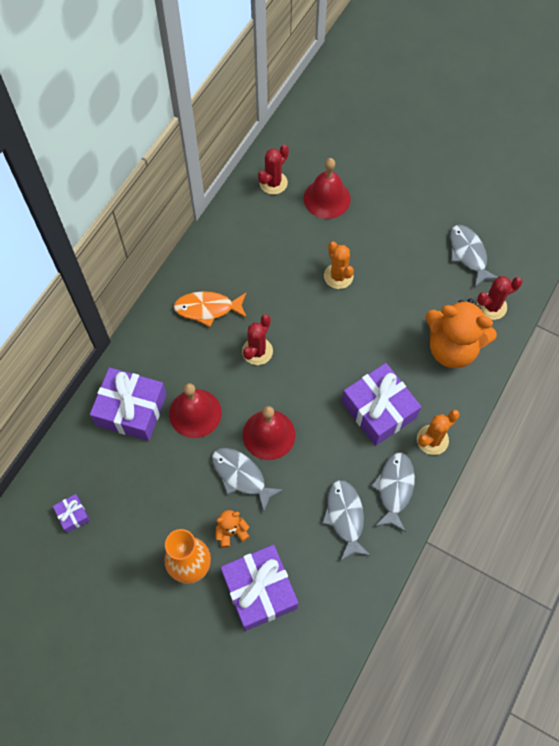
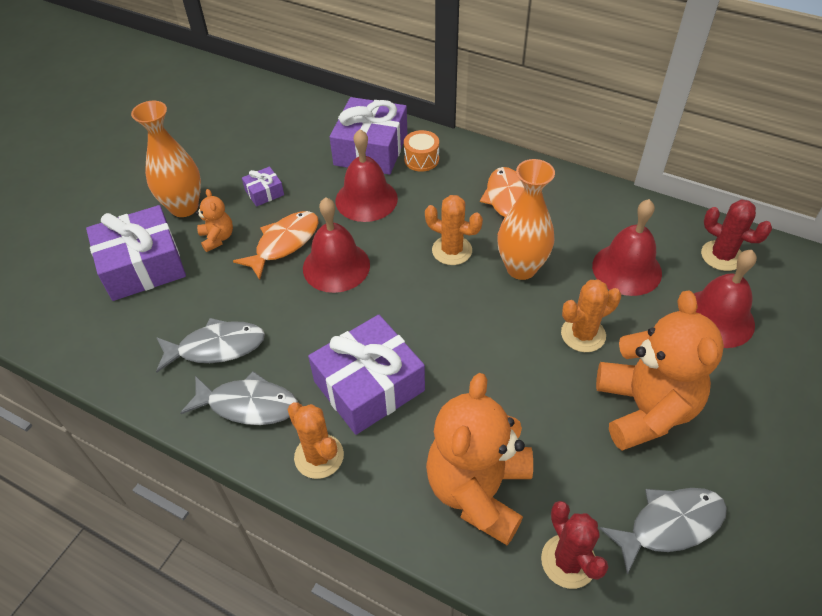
camera: 90 degrees right, 15 degrees down
(73, 515) = (256, 120): purple gift -> purple gift (264, 192)
(150, 369) = (421, 159): none -> orange drum
(241, 476) = (284, 243): grey fish -> orange fish
(257, 351) = (452, 250): red cactus -> orange cactus
(278, 306) = (521, 268): none -> orange vase
(282, 241) = (626, 269): none -> red bell
(395, 252) = (644, 409): none -> orange teddy bear

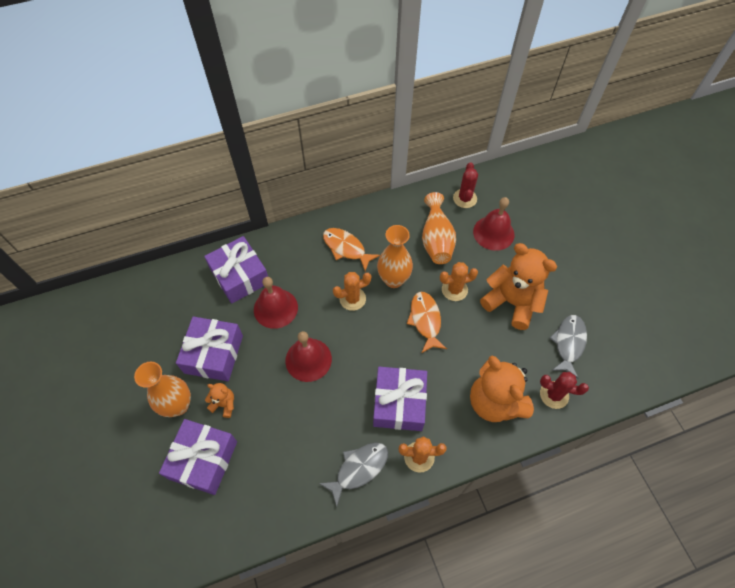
camera: 50 degrees left, 10 degrees up
(216, 347) = (305, 459): grey fish -> none
(264, 192) = (214, 354): purple gift -> purple gift, size x2.19
(284, 243) = (265, 372): orange fish -> orange fish (425, 320)
(421, 159) = (275, 259): orange drum -> none
(583, 334) = (454, 289): orange cactus -> orange cactus turned 60 degrees clockwise
(626, 269) = (436, 239): red bell -> orange vase
(721, 256) = (465, 198): red cactus -> red cactus turned 75 degrees counterclockwise

